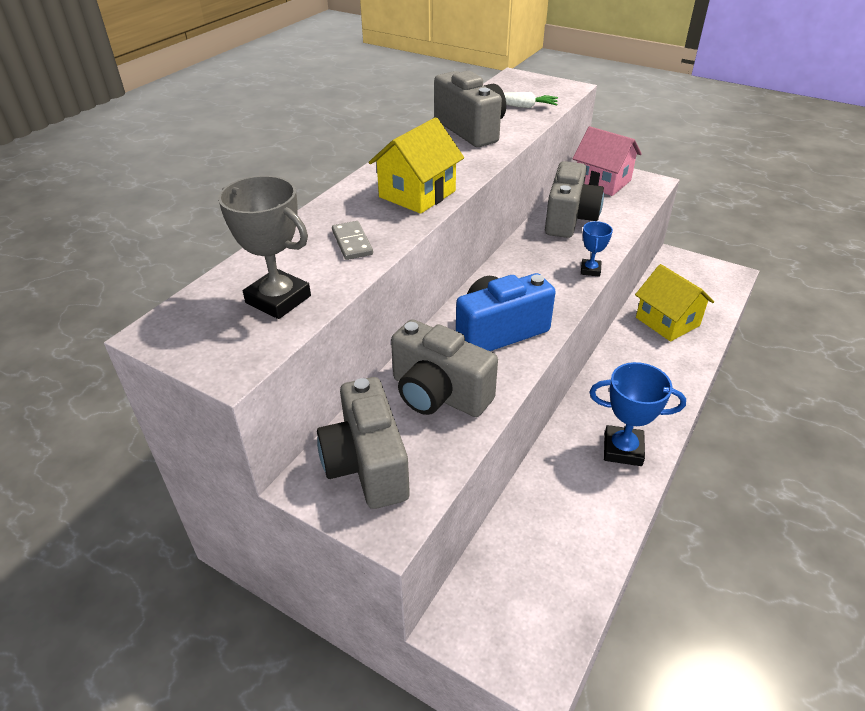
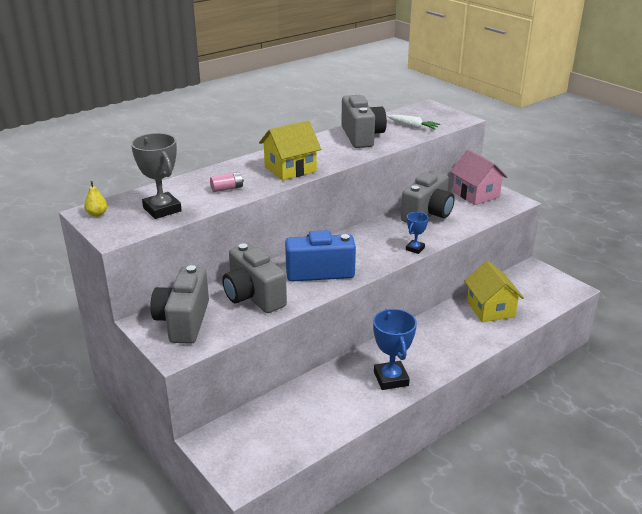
camera: 20 degrees right, 10 degrees down
(176, 332) = (97, 214): none -> yellow pear
(352, 243) = (227, 188): grey domino -> pink battery
(623, 449) = (391, 379): blue trophy -> blue trophy turned 45 degrees clockwise

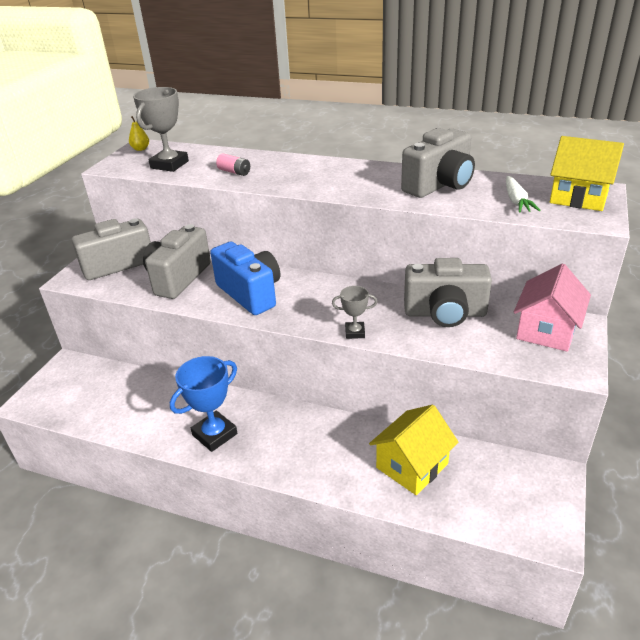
camera: 60 degrees right, 5 degrees up
(290, 169) = (308, 181): yellow house -> yellow house (579, 197)
(415, 249) = (355, 332): blue trophy -> grey trophy

